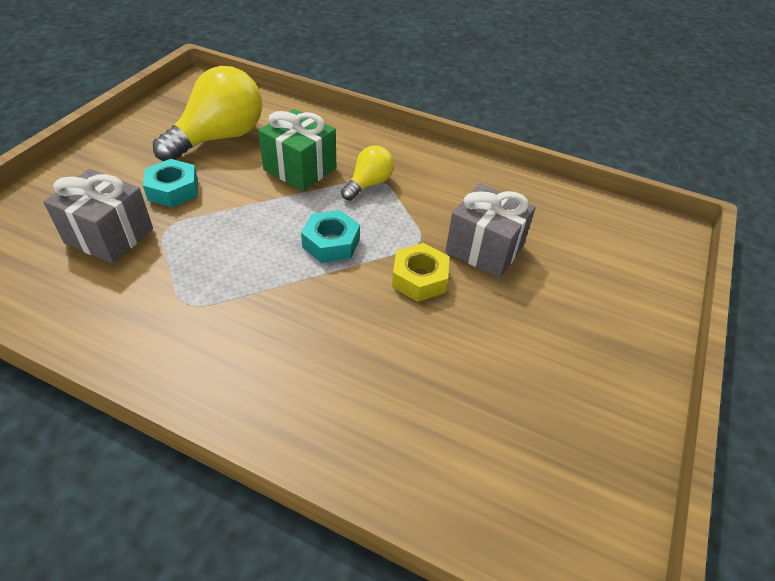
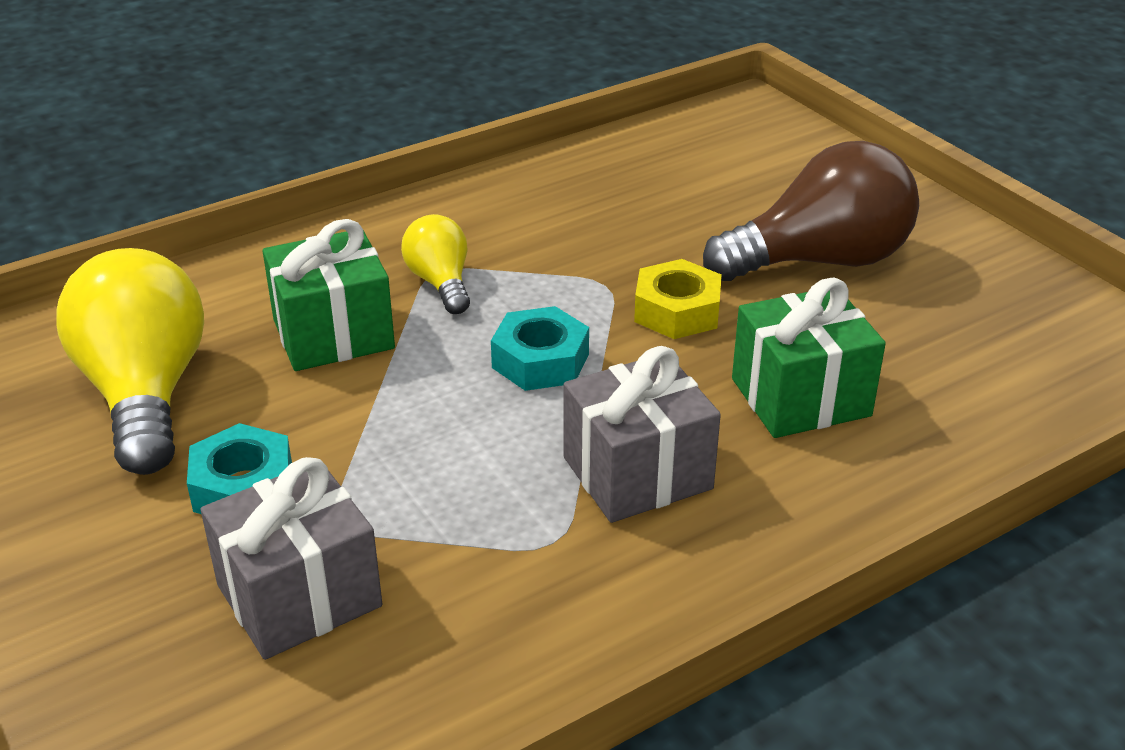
camera: 55 degrees left, 10 degrees down
(378, 363) = (800, 397): none -> green gift
(484, 249) = (666, 241): grey gift -> grey gift (637, 473)
(531, 325) = (820, 261): none -> brown light bulb

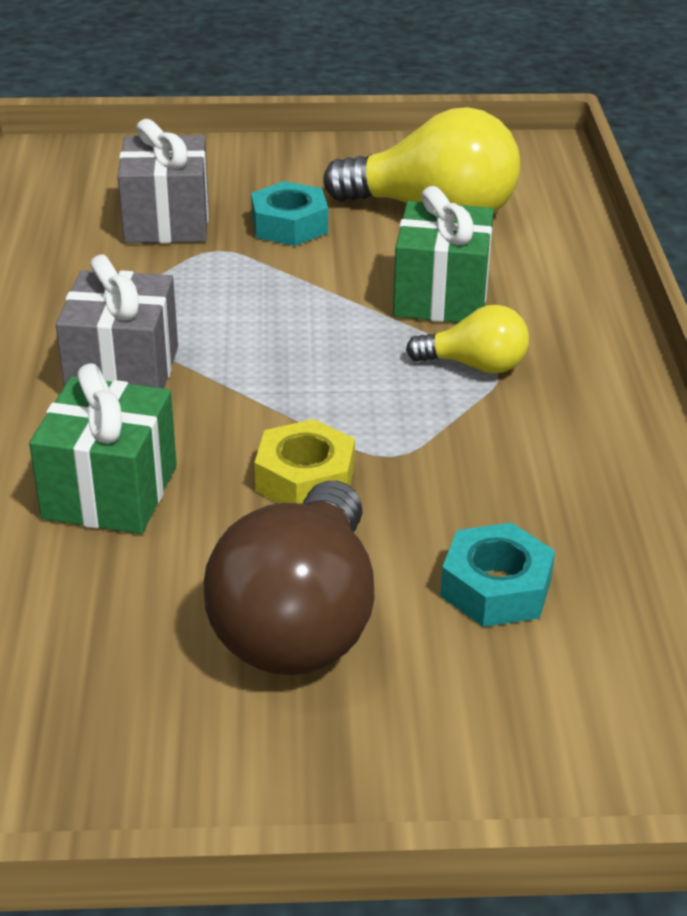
camera: 120 degrees right, 0 degrees up
(540, 361) = (306, 377): turquoise nut -> turquoise nut (496, 588)

